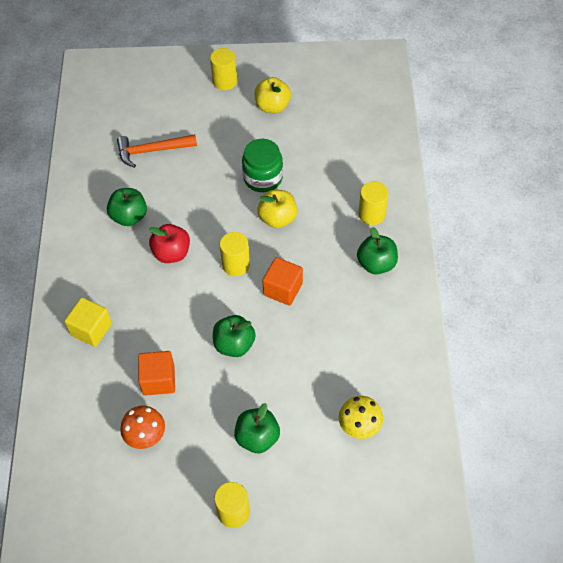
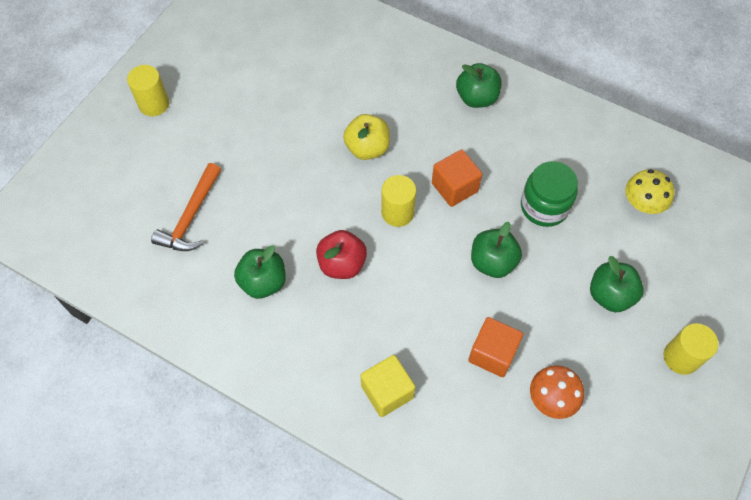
camera: 60 degrees left, 5 degrees up
(263, 178) = (307, 135): green jar -> green jar (544, 206)
(272, 106) = (223, 80): yellow apple -> none
(372, 214) = (418, 71): yellow cylinder -> none

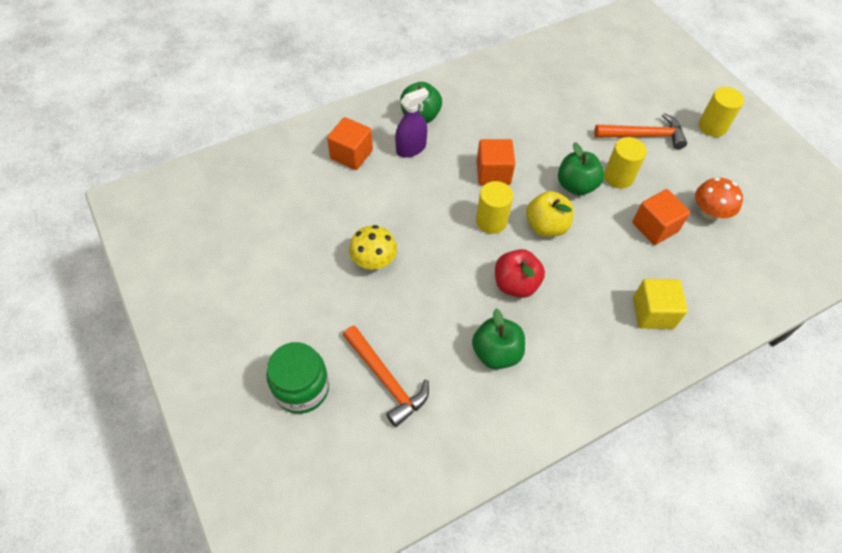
camera: 60 degrees left, 5 degrees down
(154, 104) = (228, 351): yellow cylinder -> yellow cylinder (618, 177)
(367, 148) = (413, 209): yellow apple -> yellow apple (546, 226)
(392, 73) = (351, 154): none -> orange cube
(433, 111) = (411, 148): none -> purple spray bottle
(544, 206) = (547, 130): green jar -> green jar (301, 388)
(610, 295) = (644, 135): green apple -> orange hammer
(642, 203) = (581, 79): yellow mushroom -> yellow mushroom (374, 261)

